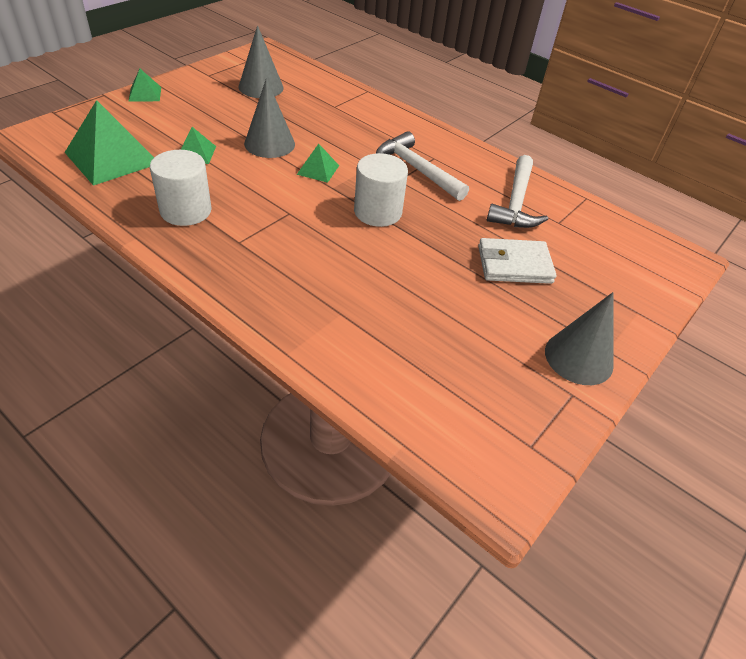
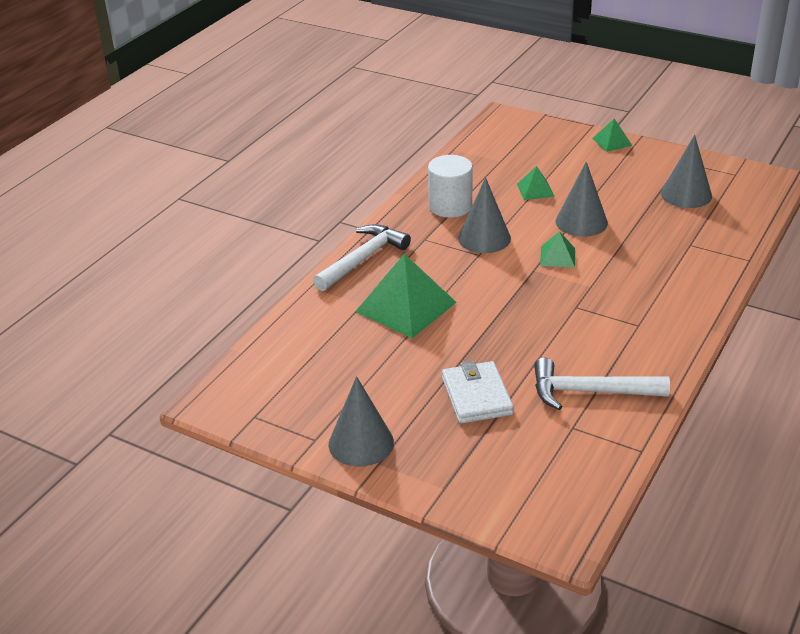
camera: 85 degrees right, 10 degrees down
(112, 158) = (499, 156): green pyramid -> green pyramid (406, 306)
(262, 203) = (484, 238): none -> grey cone
(377, 212) = (511, 301): white cylinder -> none
(416, 169) = (605, 315): white hammer -> white hammer (363, 259)

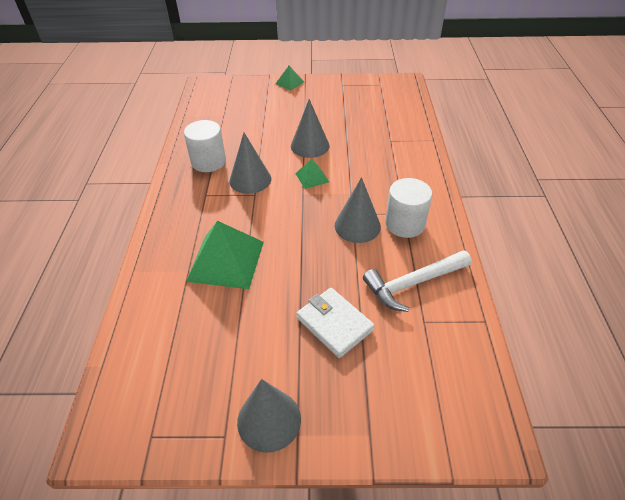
camera: 30 degrees left, 10 degrees up
(363, 259) = (165, 229): white hammer -> none
(535, 190) = (262, 131): green pyramid -> none
(630, 335) = (405, 224): none -> white cylinder
(686, 194) = (362, 106): grey cone -> grey cone (357, 226)

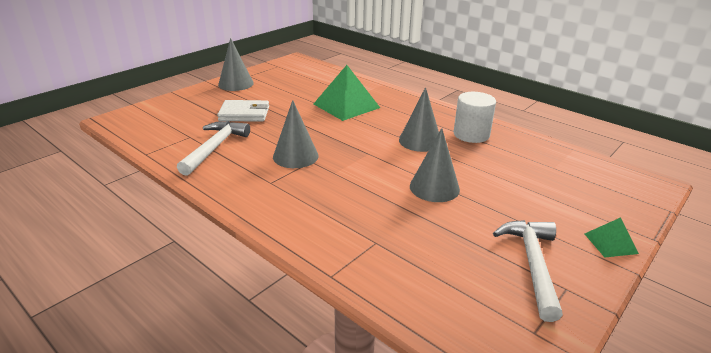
camera: 130 degrees right, 15 degrees down
(312, 177) = (382, 166): green pyramid -> none
(337, 96) = (532, 264): none -> white hammer
(405, 224) = (260, 175): white cylinder -> none

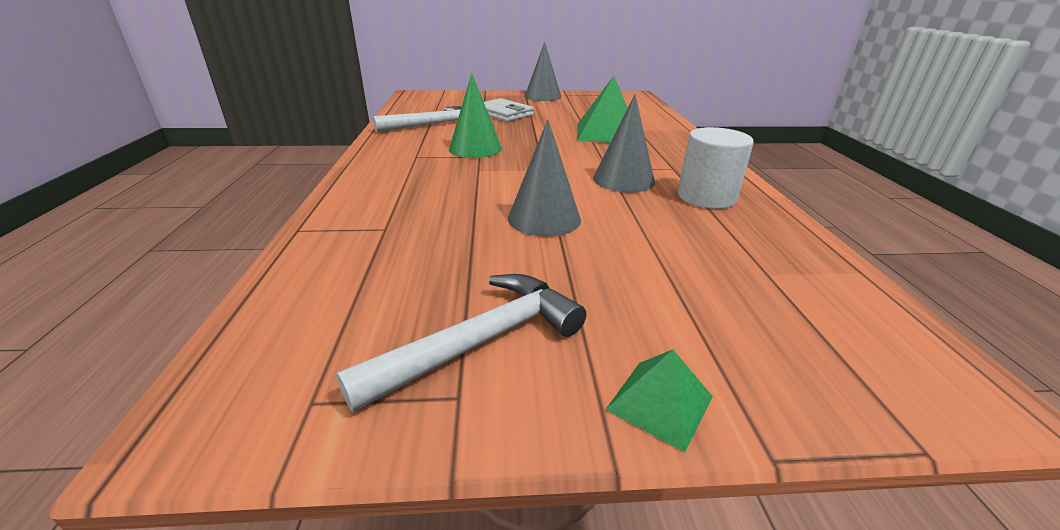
camera: 45 degrees right, 0 degrees up
(295, 156) = (475, 149): grey cone -> green cone

